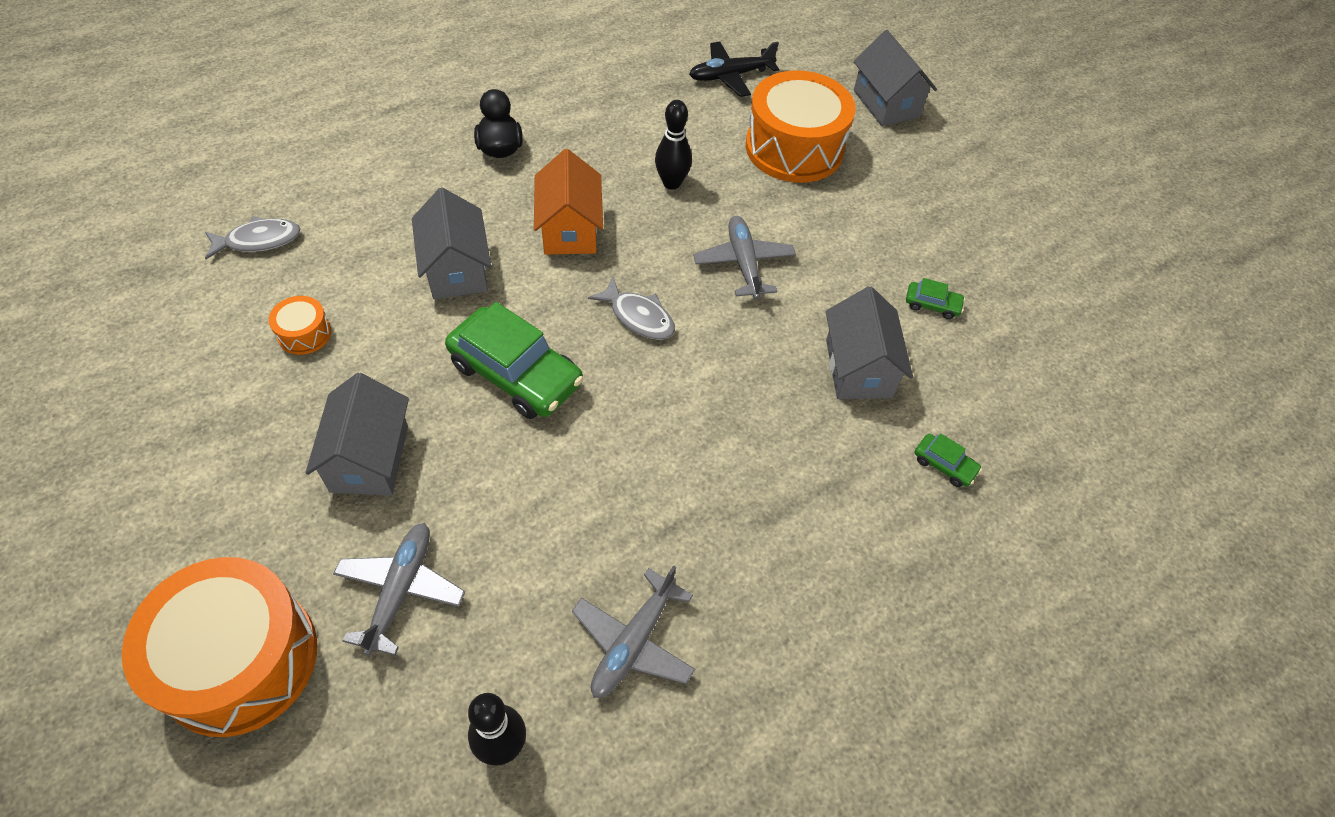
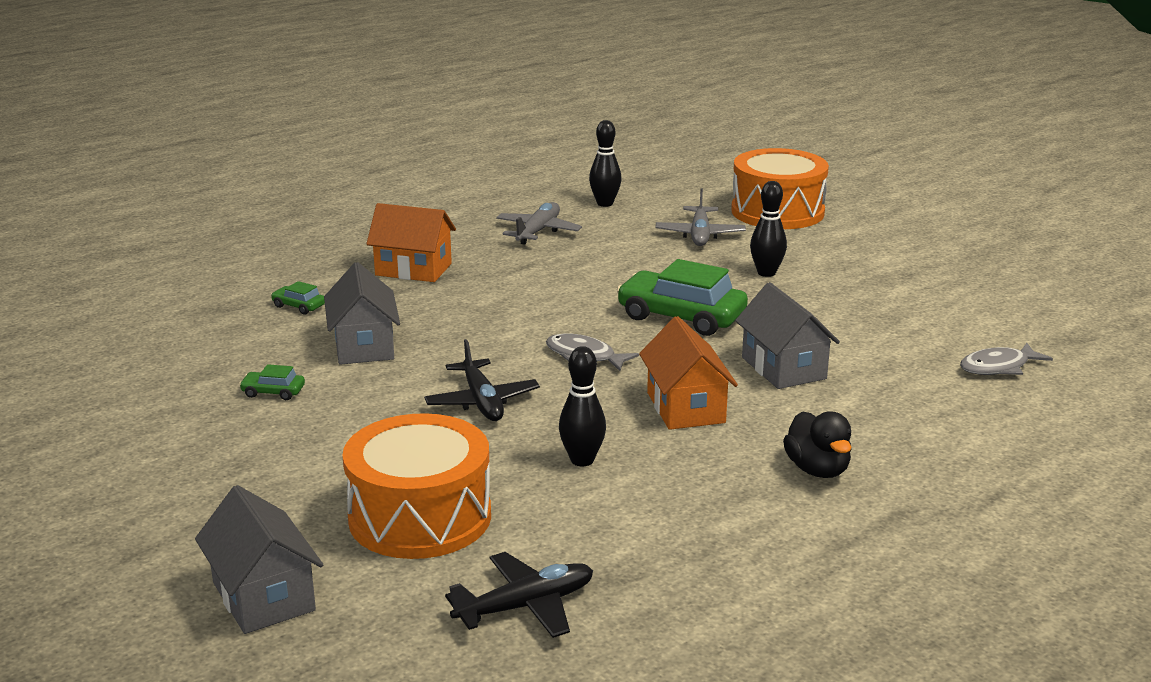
camera: 175 degrees right, 30 degrees down
(304, 334) = (883, 320): orange drum -> none
(370, 458) = (766, 273): grey house -> black bowling pin
(743, 263) = (482, 402): grey plane -> black plane
(815, 541) = (413, 269): none -> orange house

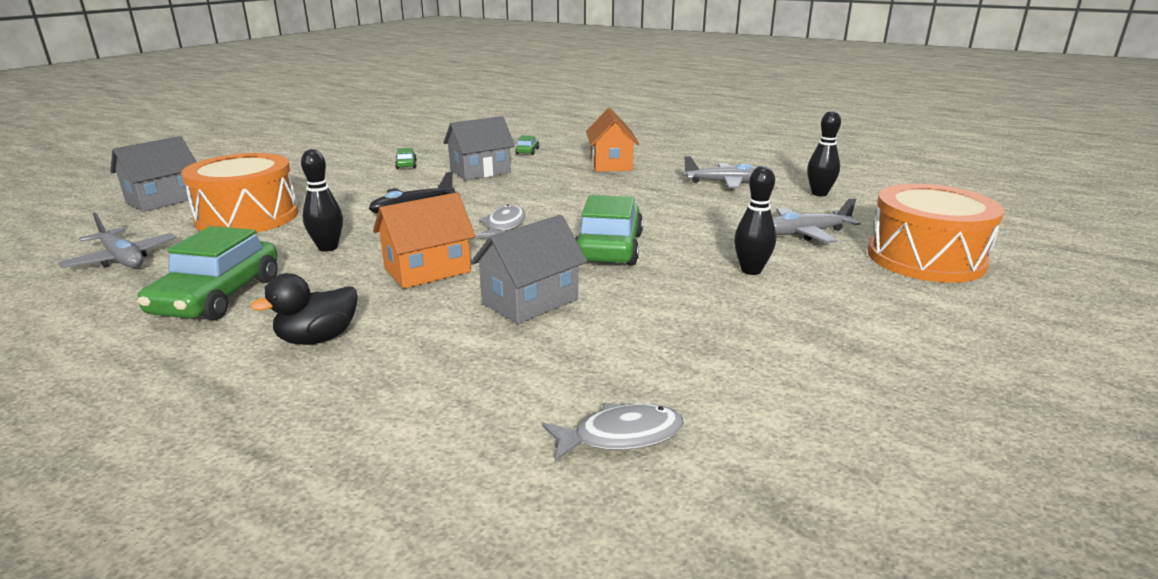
camera: 70 degrees right, 0 degrees up
(526, 606) = (122, 259): black plane -> grey plane
(691, 527) = (218, 296): none -> green car
(998, 367) = (620, 436): grey fish -> grey fish turned 120 degrees clockwise

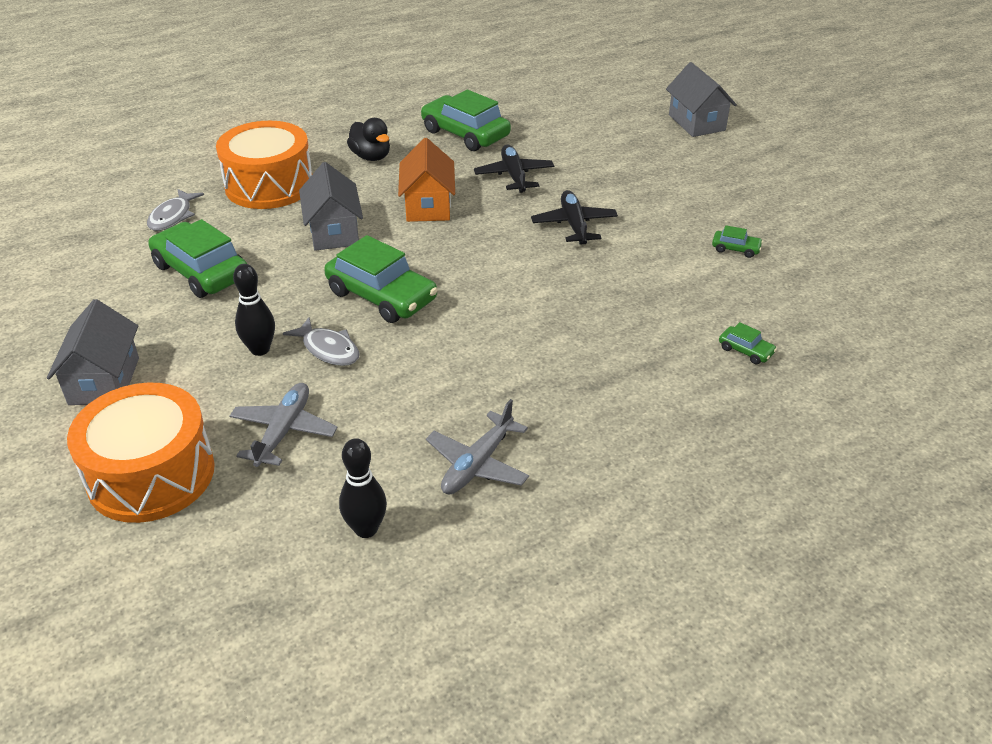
camera: 120 degrees right, 15 degrees up
(122, 259) = (564, 108): grey plane -> none
(247, 217) = (618, 152): orange drum -> orange drum (269, 185)
(318, 338) = (371, 157): black duck -> black duck turned 150 degrees clockwise
(328, 248) = (514, 175): black bowling pin -> black plane
(480, 171) = (672, 290): grey house -> grey house (104, 381)
(504, 226) = (485, 259): grey fish -> grey fish (328, 349)
(611, 164) = (633, 400): orange house -> none
(700, 349) = (201, 271): none -> green car

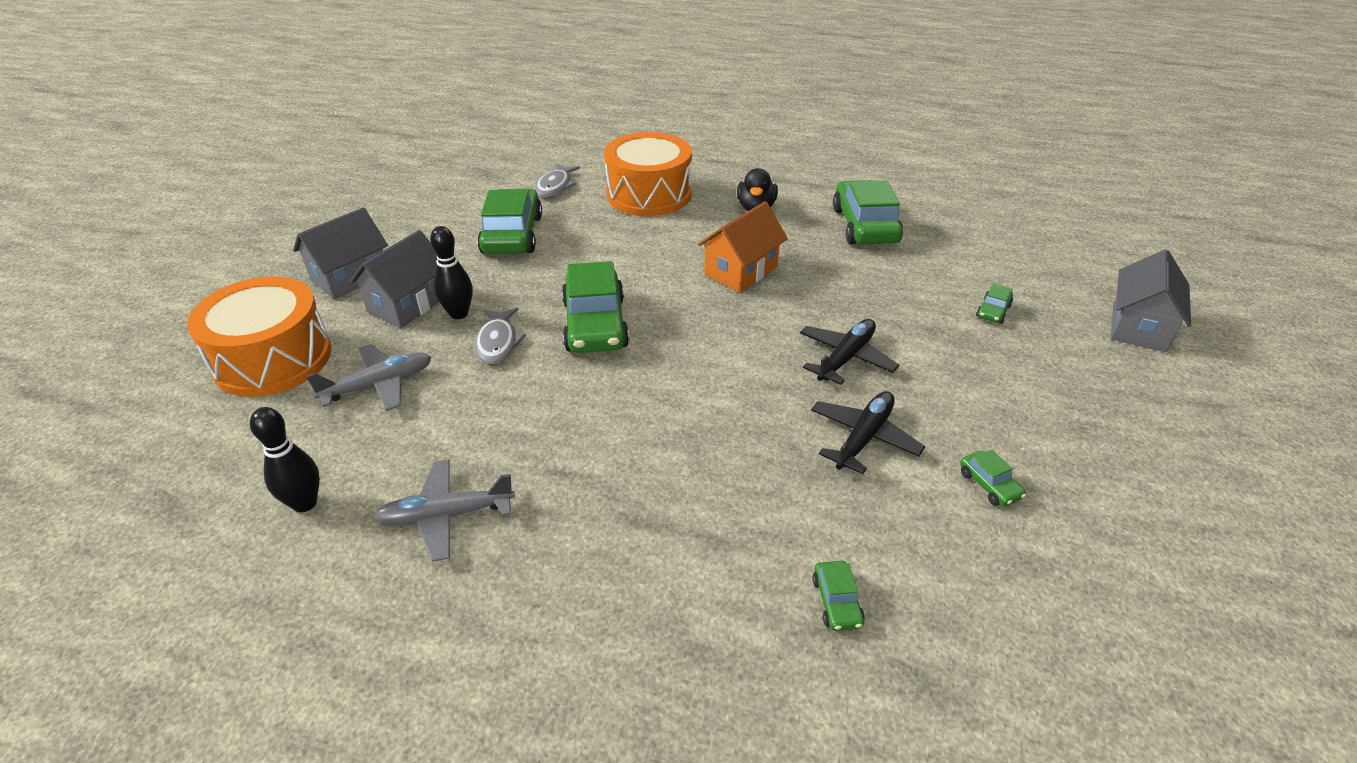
camera: 45 degrees right, 0 degrees up
(173, 216) = (555, 186): grey fish -> grey fish turned 45 degrees counterclockwise
(333, 232) = (639, 253): grey house -> grey house (408, 304)
(514, 175) = (855, 283): black plane -> black plane (863, 437)
(615, 152) = (993, 311): none -> green car

